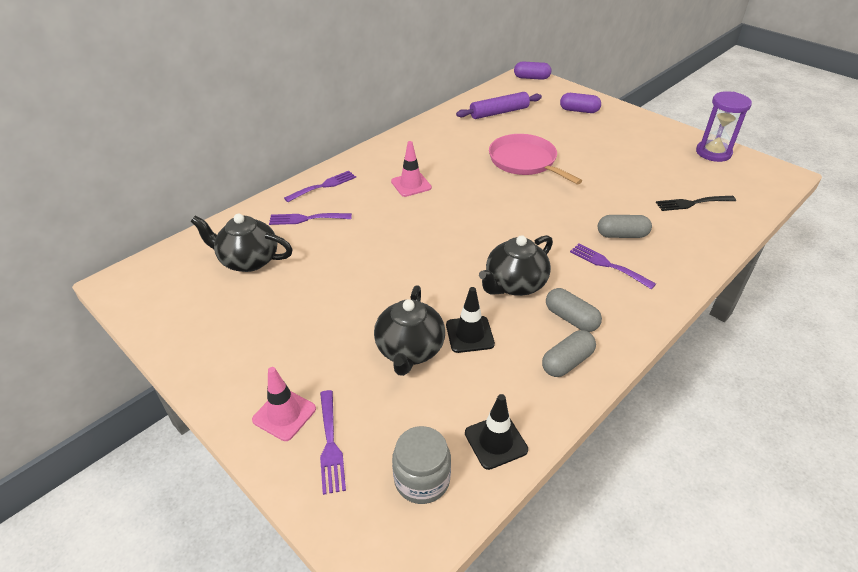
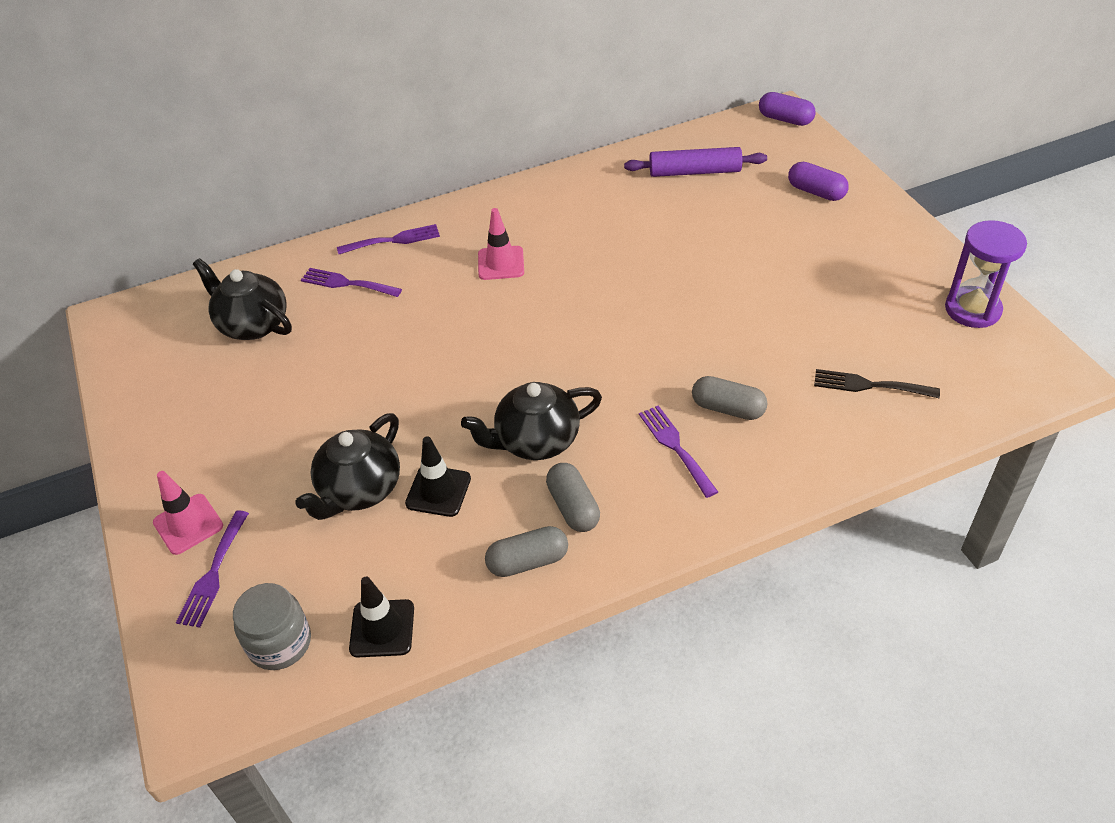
camera: 25 degrees right, 5 degrees up
(525, 161) = (675, 261): pink pan -> none

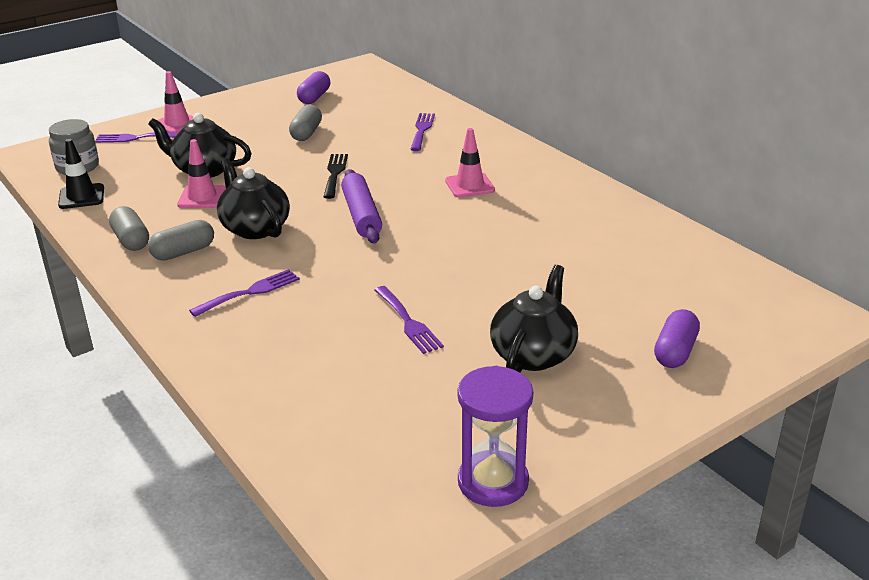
camera: 75 degrees right, 15 degrees down
(252, 324) = (366, 107): black teapot -> black teapot (533, 354)
(393, 240) = (482, 138): purple fork -> purple fork (408, 322)
(438, 491) = (202, 197): black traffic cone -> pink traffic cone
(694, 172) = (666, 268): purple rolling pin -> purple rolling pin (361, 215)
(728, 408) = (300, 316): grey capsule -> grey capsule (306, 133)
(785, 119) = (817, 321): purple capsule -> purple capsule (314, 97)
(869, 385) = (344, 401): black fork -> black fork (335, 173)

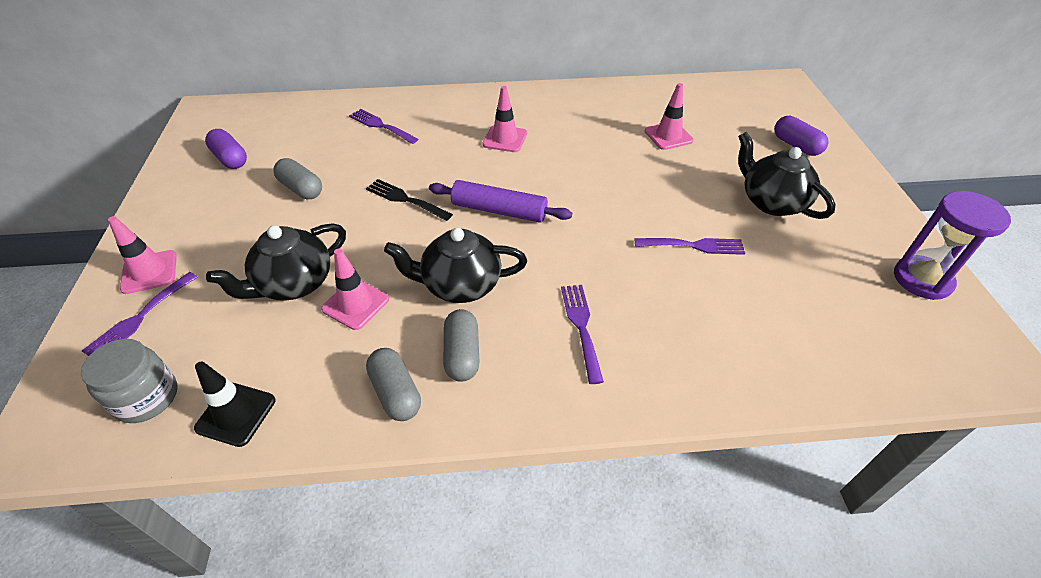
camera: 60 degrees left, 15 degrees up
(131, 240) = (396, 393): grey capsule -> grey capsule turned 60 degrees clockwise
(585, 265) = (668, 136): none -> pink traffic cone

